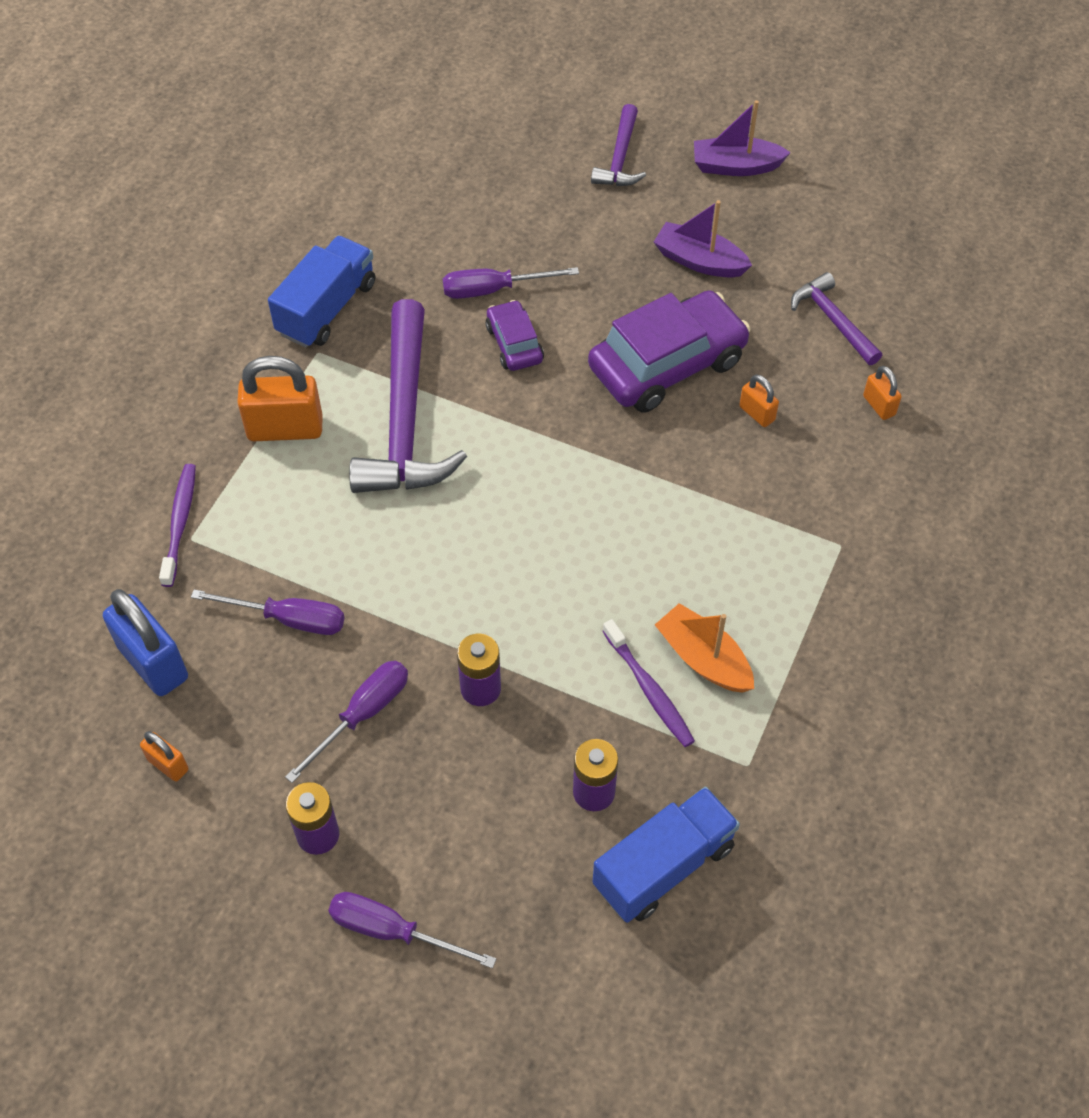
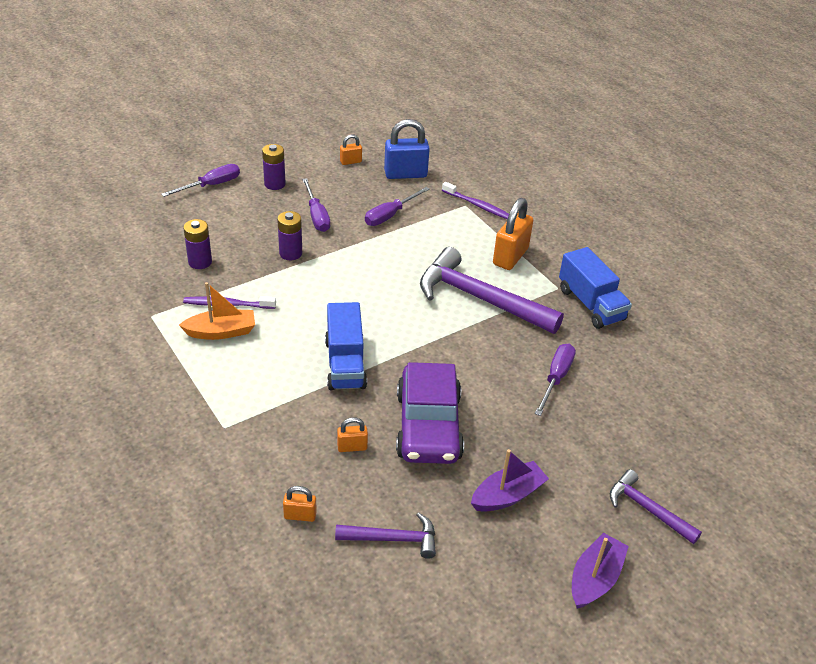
camera: 120 degrees right, 15 degrees down
(514, 344) = (502, 366): purple car -> none
(663, 866) = (142, 265): blue truck -> blue truck (345, 363)

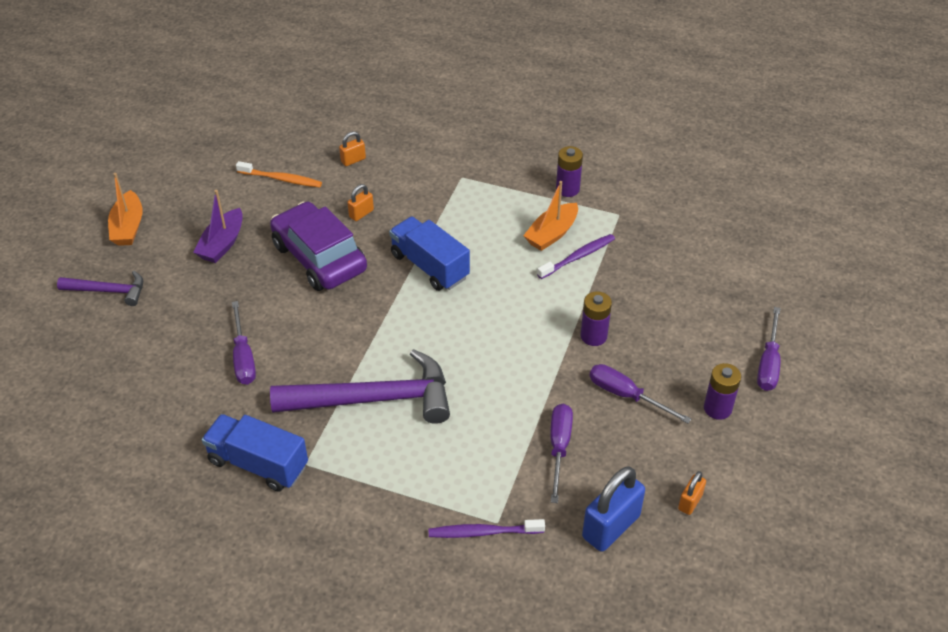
camera: 145 degrees right, 5 degrees up
(200, 262) = (652, 278): purple battery -> purple battery (567, 189)
(393, 539) = (281, 179): purple hammer -> orange toothbrush
(510, 257) = (385, 475): orange padlock -> none
(594, 578) = (128, 227): purple boat -> orange boat

